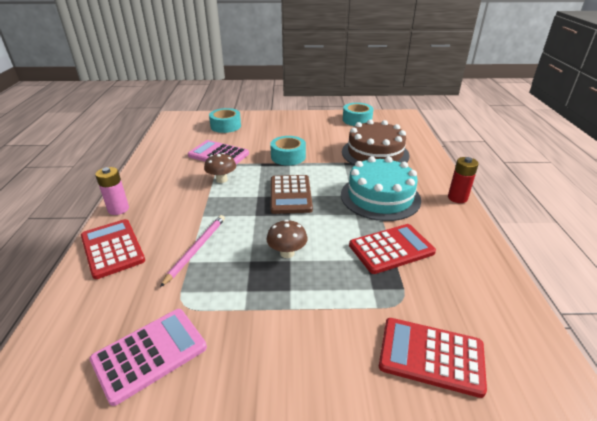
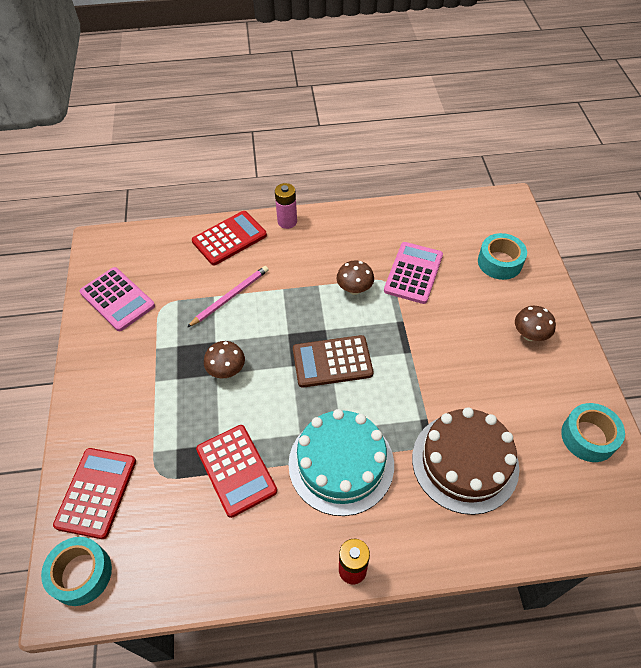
camera: 85 degrees right, 20 degrees up
(196, 249) = (230, 297): pink pencil -> pink pencil turned 60 degrees counterclockwise
(287, 125) = (529, 335): none -> brown mushroom
(288, 156) = (426, 348): turquoise tape -> turquoise tape (81, 574)

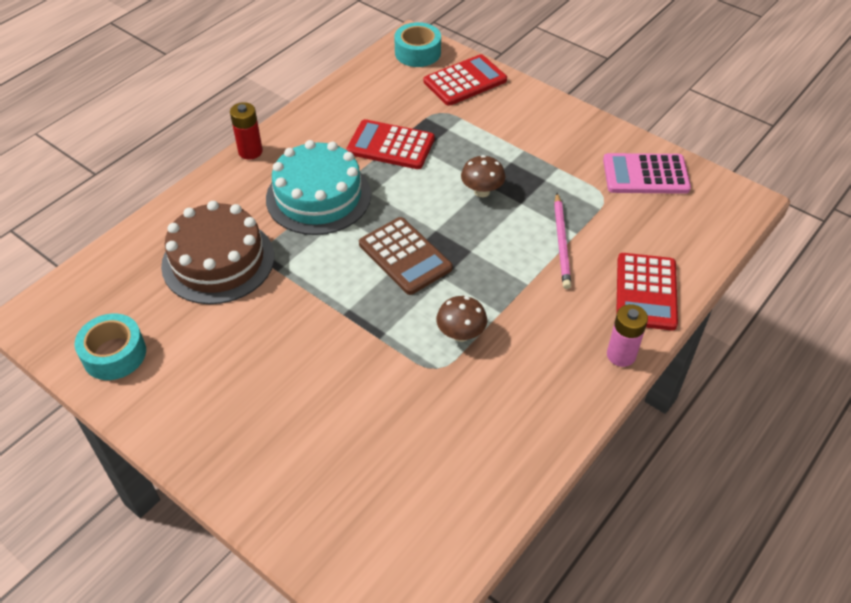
camera: 135 degrees right, 5 degrees down
(96, 492) = (465, 81): red calculator -> red calculator turned 90 degrees counterclockwise
(332, 362) = (405, 256): brown calculator -> brown calculator turned 105 degrees clockwise
(413, 273) = (420, 399): pink calculator -> none
(499, 262) = (335, 492): turquoise tape -> none
(529, 335) = (234, 419): brown mushroom -> none

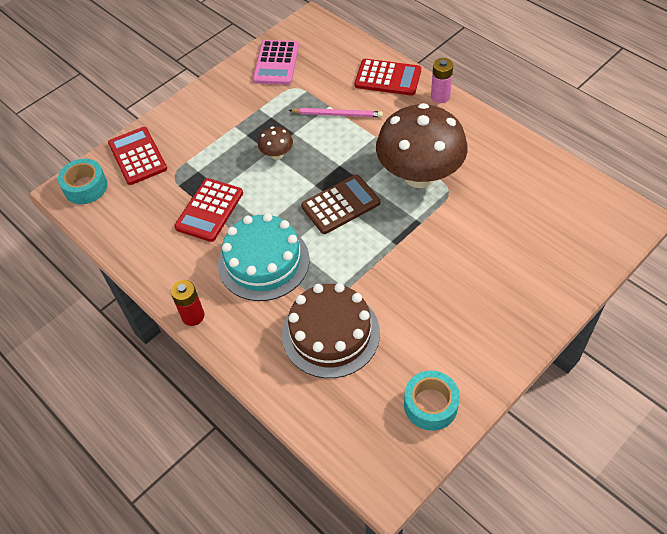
camera: 80 degrees left, 5 degrees up
(461, 334) = (419, 175): brown mushroom -> brown mushroom, size x2.42

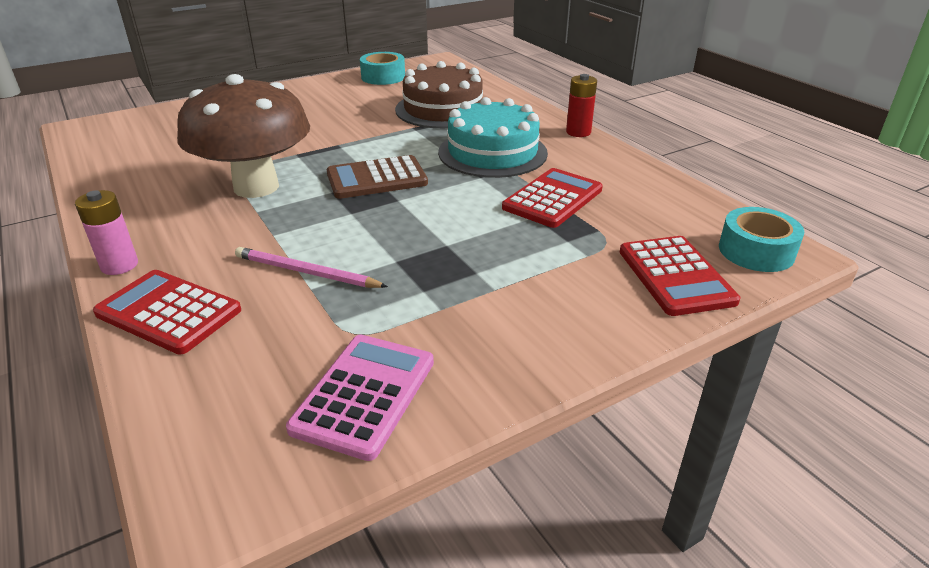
camera: 170 degrees left, 20 degrees down
(277, 154) = (435, 239): brown mushroom -> none

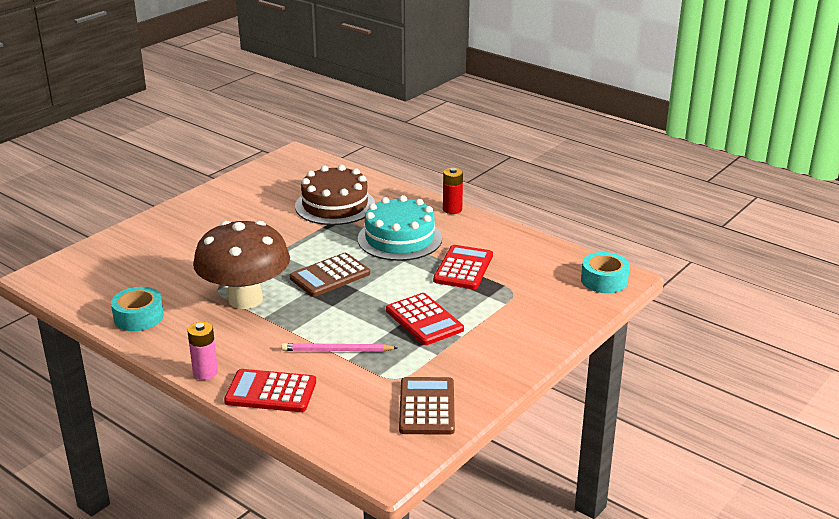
camera: 20 degrees left, 5 degrees down
(364, 395) = (427, 407): pink calculator -> brown calculator
(383, 77) = (259, 180): turquoise tape -> turquoise tape (138, 317)
(675, 276) = (563, 306): red calculator -> red calculator (424, 320)

